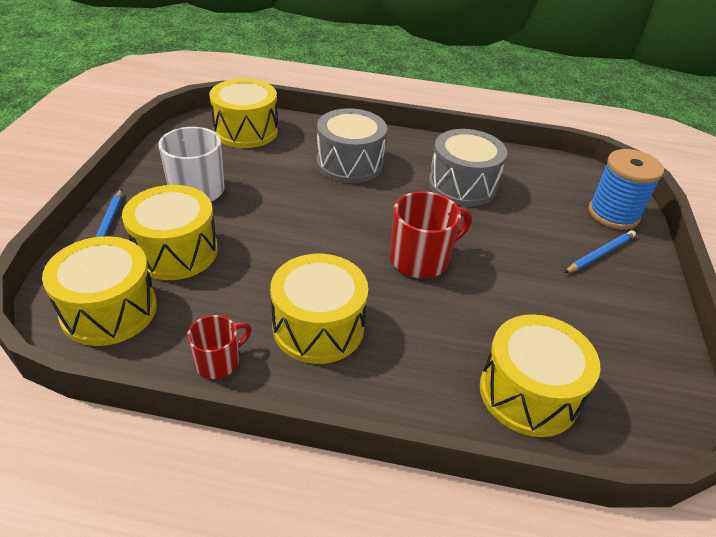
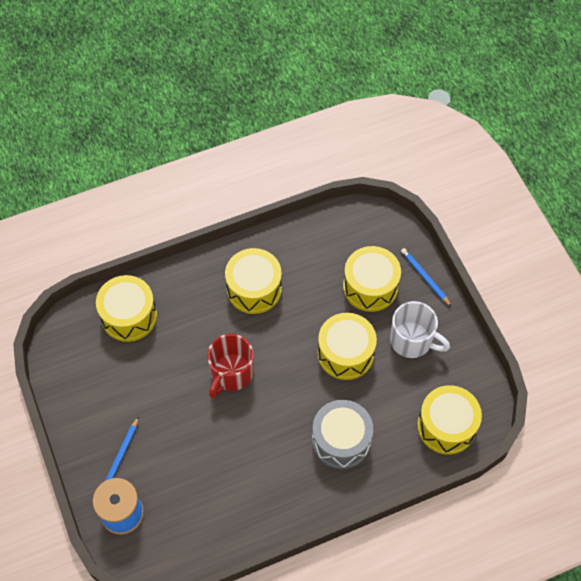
camera: 150 degrees right, 20 degrees up
(109, 310) = (361, 234): yellow drum -> yellow drum (345, 353)
(218, 361) = (284, 242): red mug -> none
(462, 185) = (246, 472): grey drum -> none

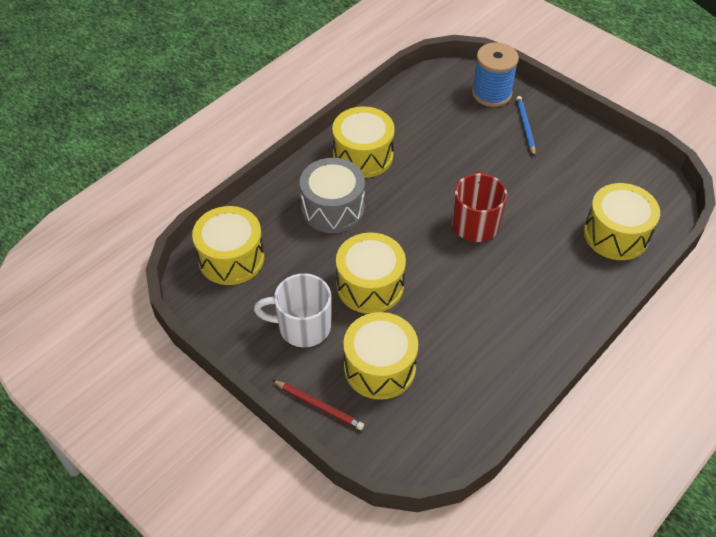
camera: 155 degrees right, 10 degrees down
(254, 289) = (509, 311): yellow drum -> yellow drum (363, 155)
(425, 277) = (318, 406): blue pencil -> red pencil

